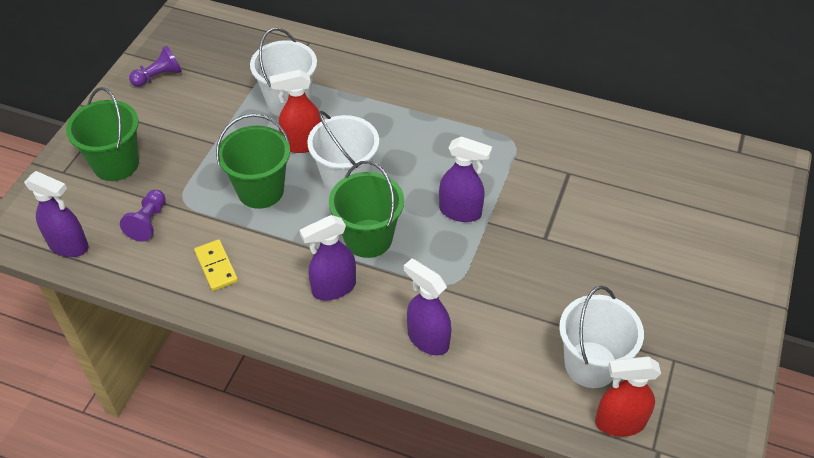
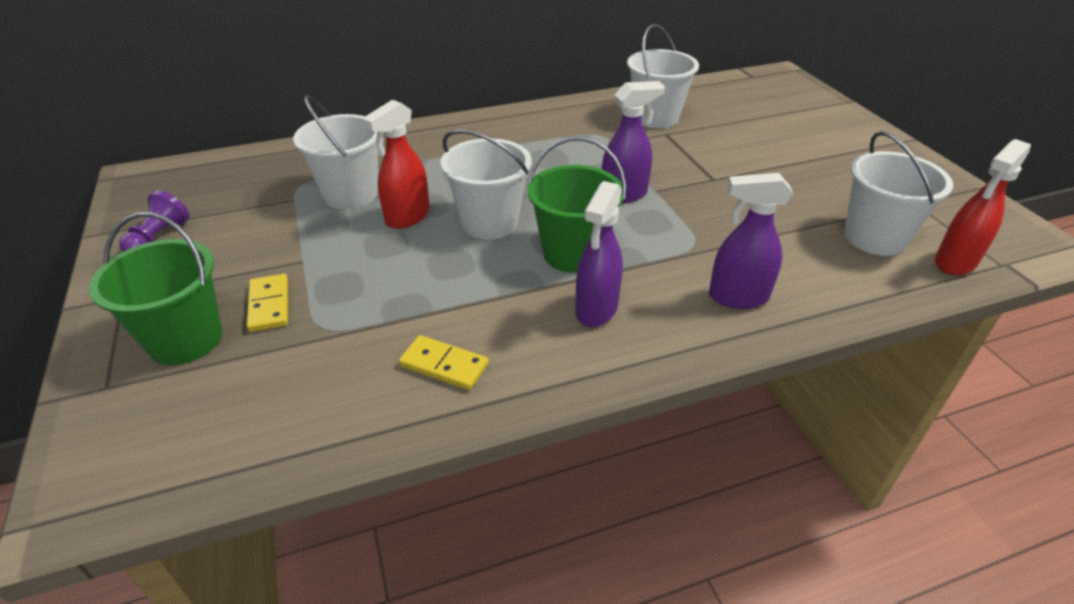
camera: 40 degrees left, 10 degrees down
(69, 246) = (204, 463): purple spray bottle -> none
(148, 222) = (300, 372): purple pawn -> none
(171, 166) = (269, 305): none -> yellow domino
(260, 190) = (409, 273): green bucket -> none
(583, 151) = (655, 118): none -> white bucket

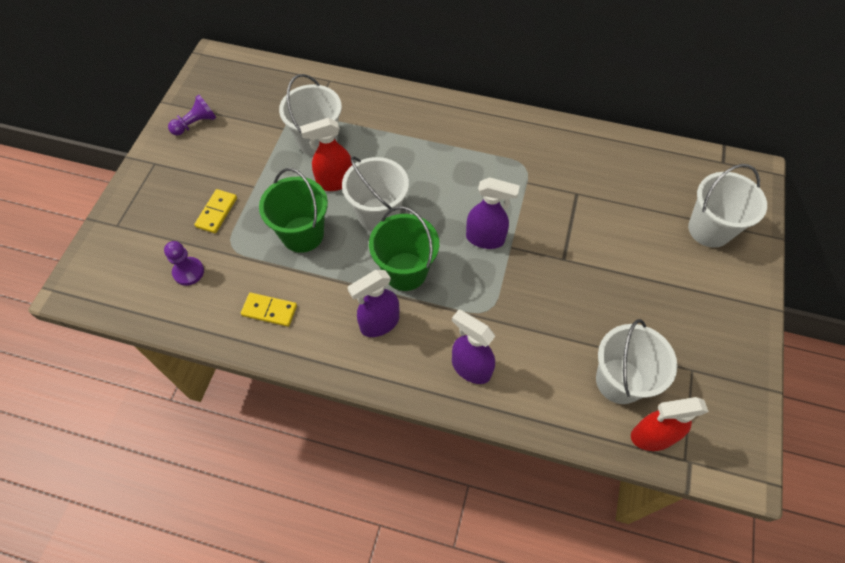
camera: 35 degrees right, 20 degrees up
(185, 339) = (165, 214): green bucket -> green bucket (302, 234)
(280, 383) = (188, 272): none -> purple pawn
(444, 365) = (269, 310): yellow domino -> yellow domino turned 45 degrees counterclockwise
(655, 118) = (586, 171): white bucket -> white bucket (709, 229)

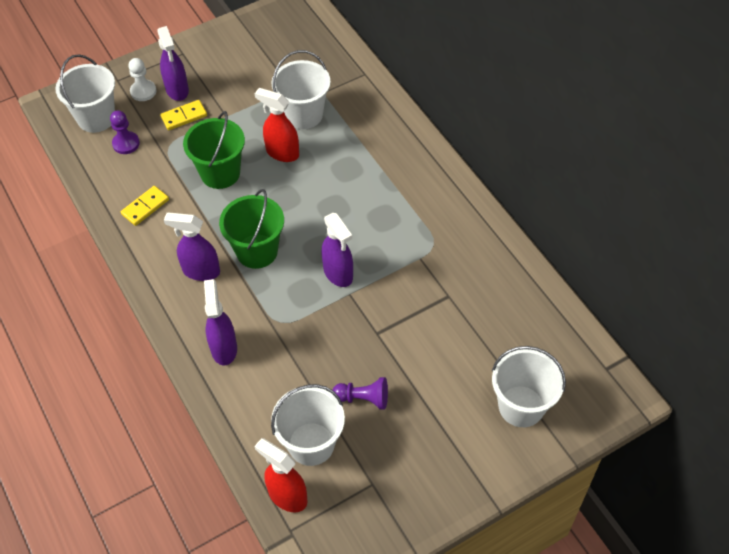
camera: 45 degrees right, 5 degrees down
(153, 218) = (143, 91): none -> white pawn
(185, 196) = (177, 90): none -> purple spray bottle
(195, 124) = (237, 43): purple pawn -> purple pawn (363, 398)
(269, 310) = (145, 207): yellow domino -> yellow domino turned 75 degrees clockwise
(378, 215) = (284, 198): white bucket -> white bucket (96, 118)

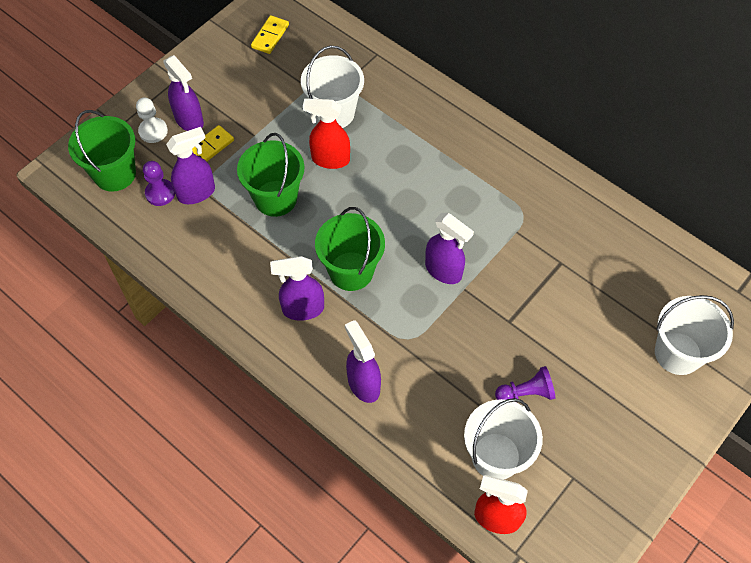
camera: 20 degrees left, 5 degrees up
(96, 118) = (114, 174): white bucket -> green bucket
(145, 207) = (212, 257): yellow domino -> yellow domino (270, 36)
(156, 151) = (197, 193): none -> purple spray bottle

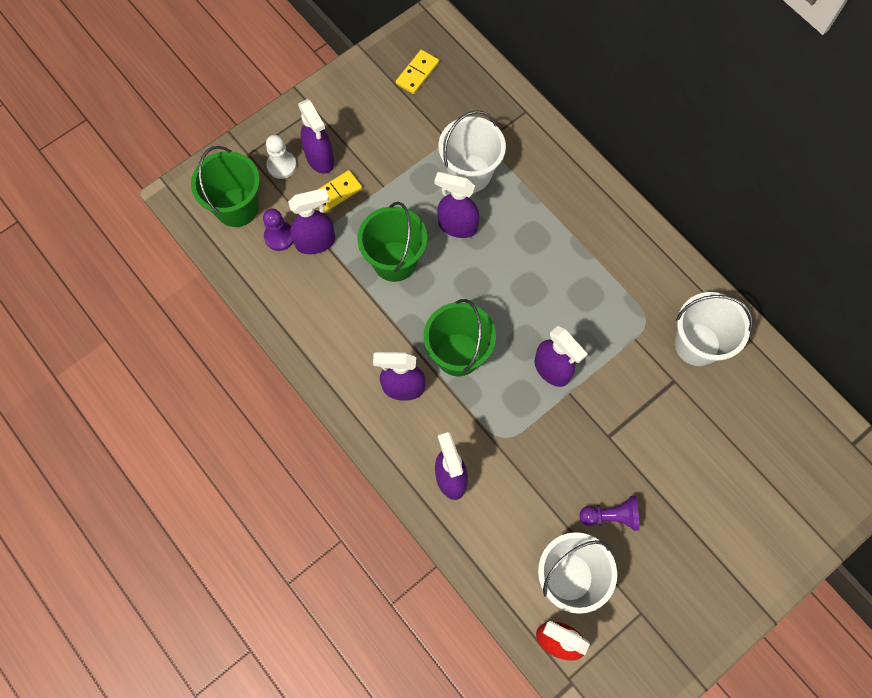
camera: 10 degrees right, 10 degrees up
(330, 159) = (457, 226): red spray bottle -> purple spray bottle
(678, 353) = (775, 501): white bucket -> white bucket (697, 344)

